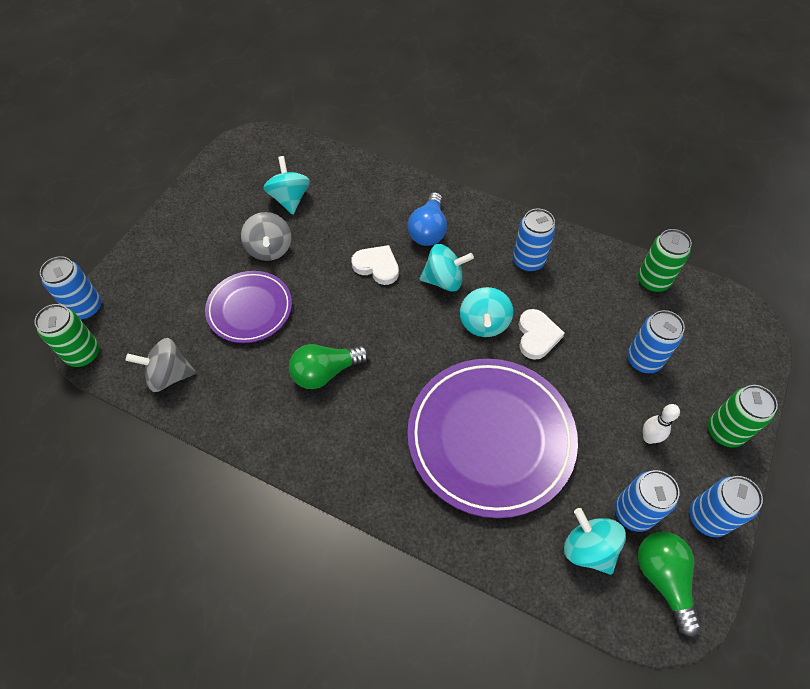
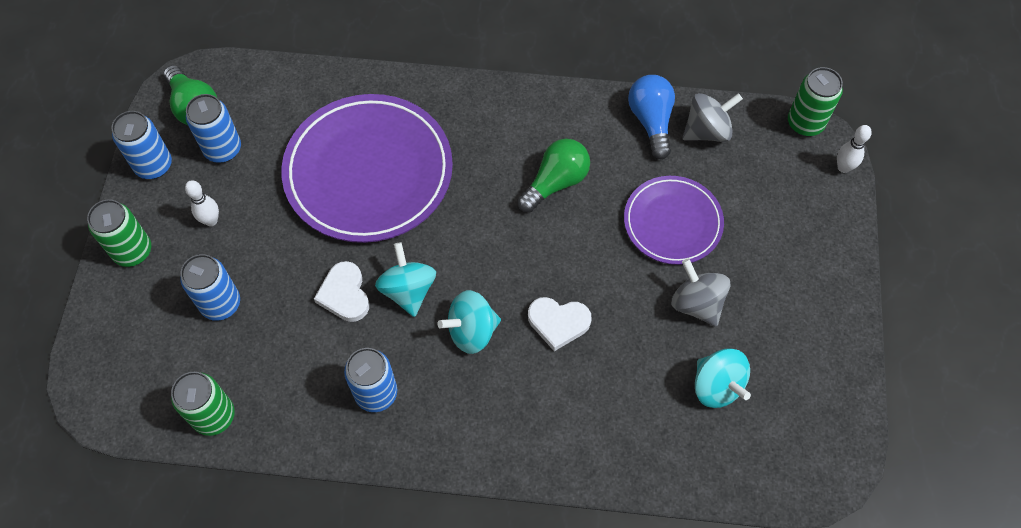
camera: 160 degrees right, 5 degrees up
(86, 308) = (843, 167): blue can -> white bowling pin
(428, 230) = (516, 398): blue light bulb -> blue light bulb (651, 121)
(588, 548) = (261, 110): turquoise spinning top -> none

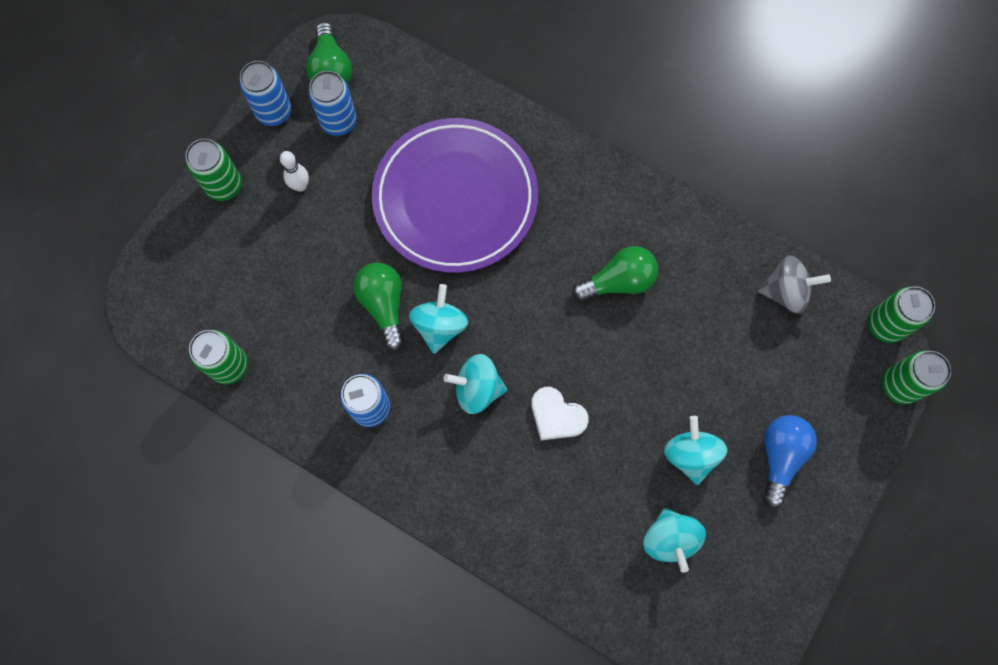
camera: 25 degrees right, 10 degrees up
(221, 304) = (276, 267): blue can -> none
(344, 294) = (384, 305): white heart -> green light bulb
(651, 121) = (737, 259): blue light bulb -> blue light bulb (780, 457)
(672, 222) = (707, 368): purple plate -> none
(696, 303) = (690, 454): grey spinning top -> turquoise spinning top
(843, 167) = (899, 385): white bowling pin -> green can

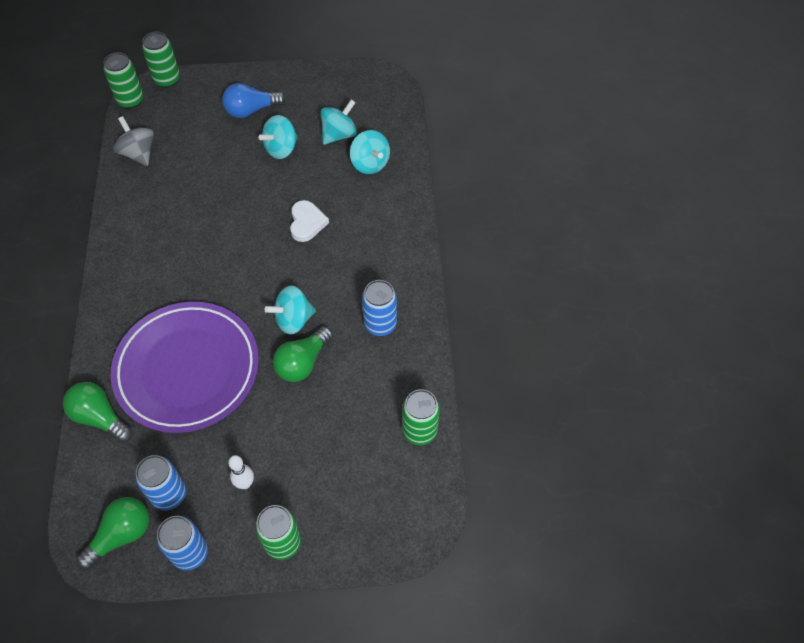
camera: 125 degrees left, 15 degrees down
(477, 389) = (321, 273): turquoise spinning top -> turquoise spinning top (370, 164)
(618, 281) = (189, 239): green light bulb -> green light bulb (100, 417)

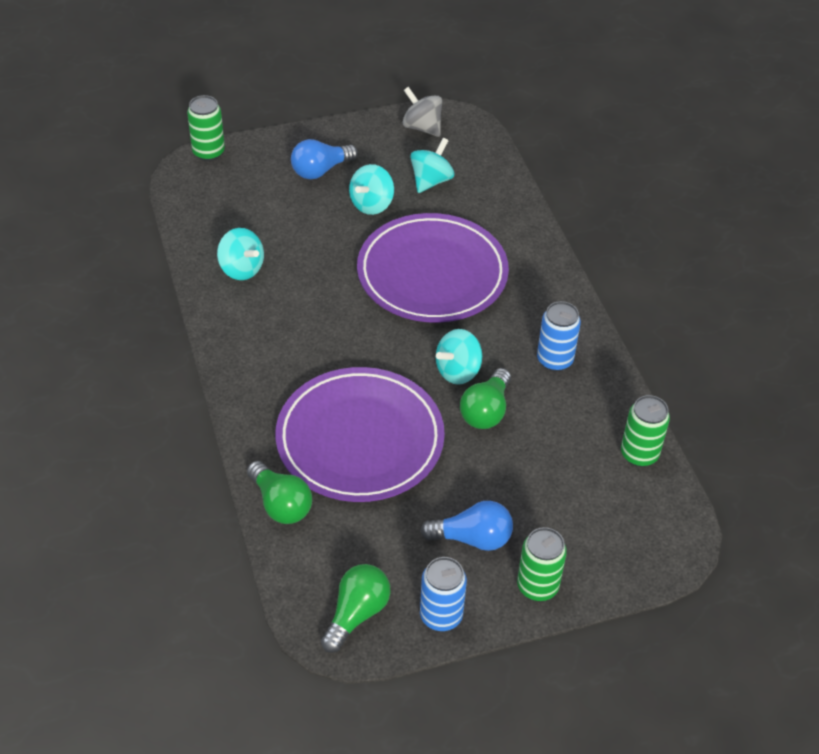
camera: 15 degrees left, 10 degrees down
(100, 417) = (281, 504): green light bulb -> green light bulb turned 150 degrees counterclockwise
(130, 100) = (174, 179): green can -> none
(138, 153) = (208, 232): grey spinning top -> grey spinning top (422, 127)
(169, 495) = (393, 565): blue can -> none
(245, 483) = (472, 538): white bowling pin -> blue light bulb
(307, 223) = (432, 274): white heart -> purple plate
(370, 164) = (477, 205): turquoise spinning top -> turquoise spinning top (241, 269)

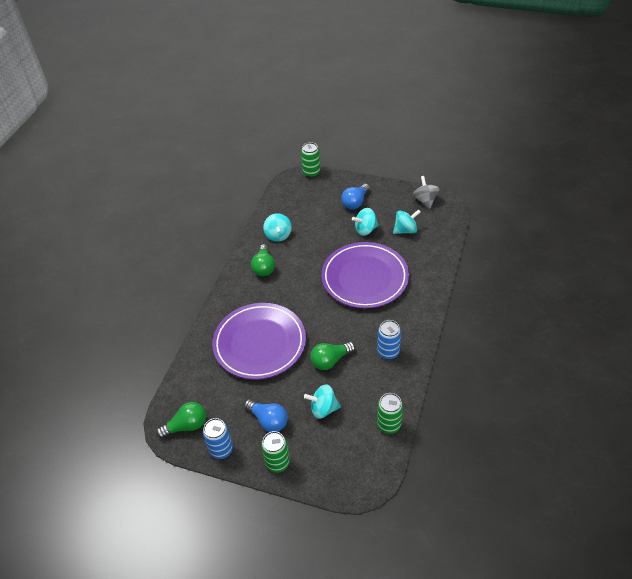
camera: 40 degrees right, 0 degrees up
(281, 504) = (199, 355): green light bulb -> green light bulb (264, 267)
(320, 170) = (355, 202): blue light bulb -> blue light bulb turned 60 degrees counterclockwise
(458, 371) = (334, 333): turquoise spinning top -> turquoise spinning top (323, 409)

